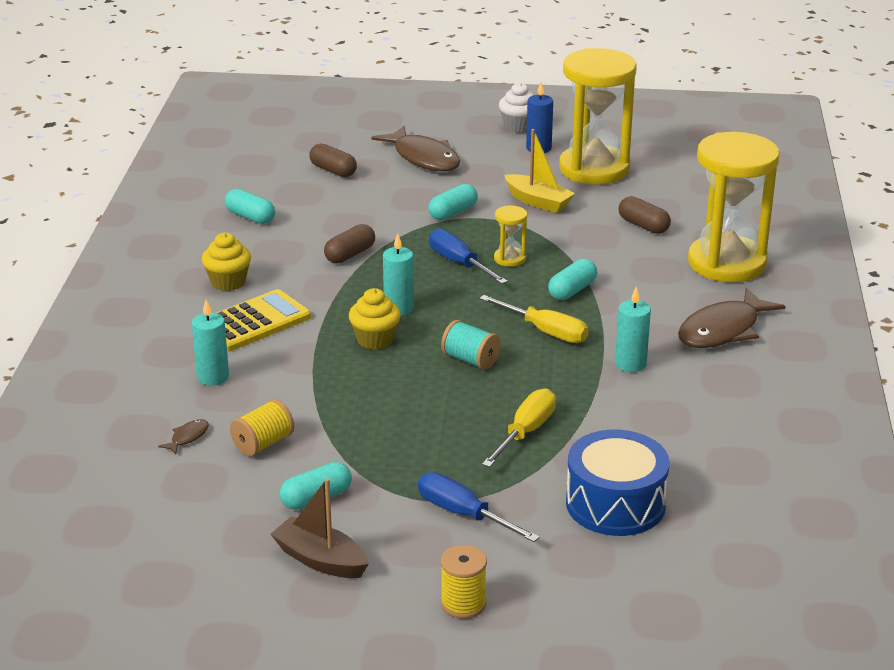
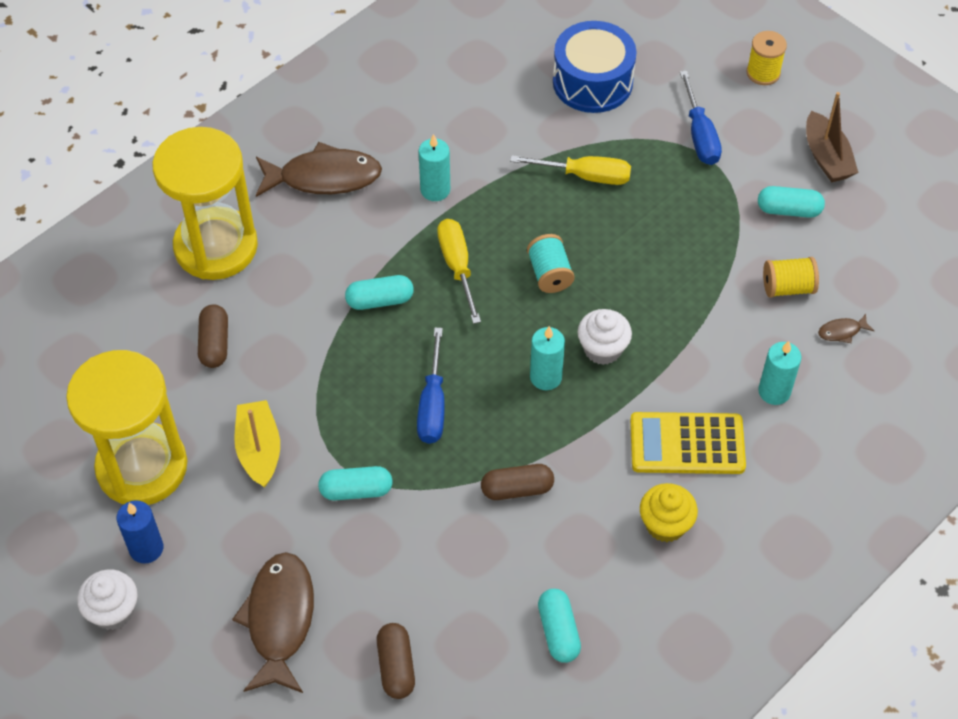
camera: 140 degrees left, 25 degrees up
(375, 340) = (602, 349): yellow cupcake -> white cupcake
(510, 259) = (382, 379): yellow hourglass -> none
(525, 432) = (585, 176): yellow screwdriver -> yellow screwdriver turned 150 degrees counterclockwise

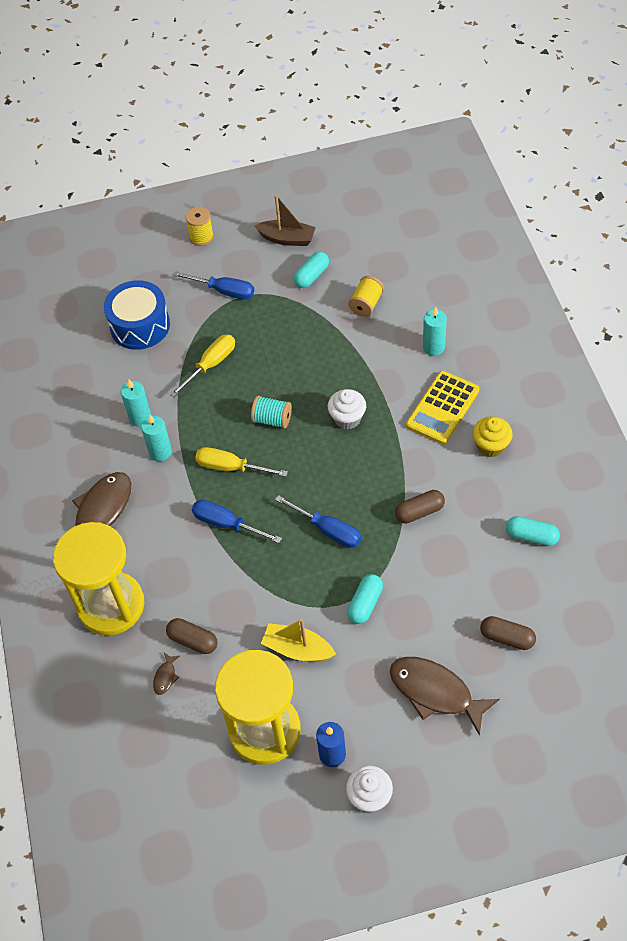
camera: 55 degrees left, 0 degrees up
(380, 300) = (226, 524): turquoise capsule -> blue screwdriver
(517, 489) = (419, 512): brown capsule -> brown capsule turned 45 degrees clockwise
(545, 377) = (348, 458): turquoise candle -> turquoise candle (140, 417)
(842, 331) = (414, 294): brown fish -> brown fish (165, 677)

